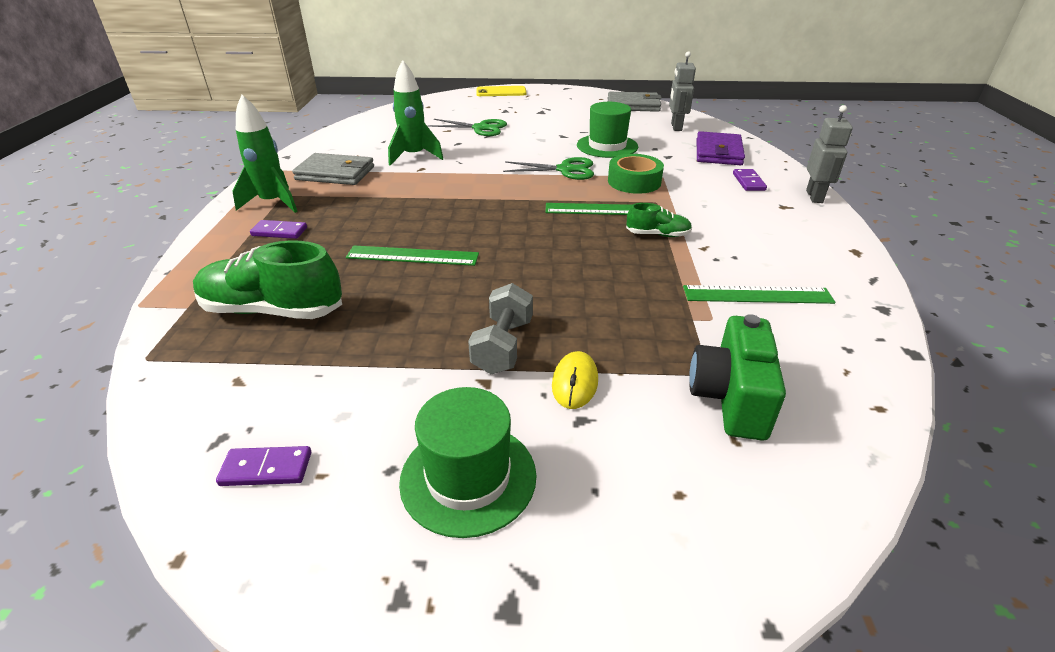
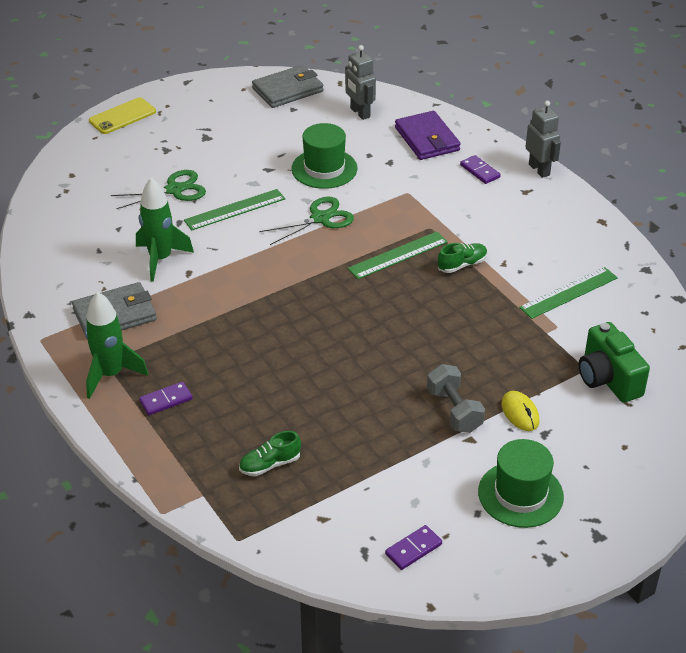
camera: 35 degrees left, 5 degrees up
(273, 310) = (270, 464): green shoe -> green shoe, size x0.51
(412, 256) = (307, 370): green ruler -> green ruler (235, 209)
(634, 182) = (392, 210): green tape -> none

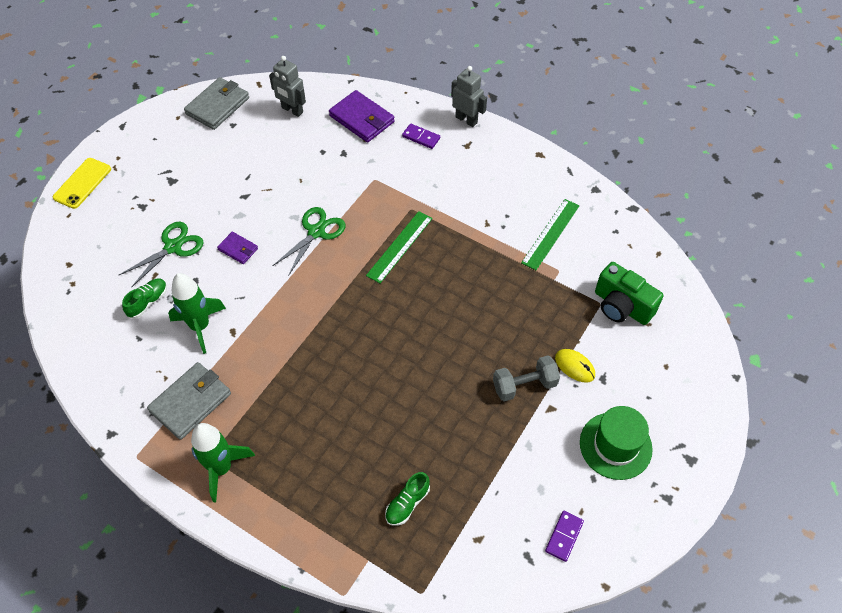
camera: 25 degrees left, 15 degrees up
(166, 400) = (284, 475): purple domino -> none
(235, 209) = (238, 249): green ruler -> purple wallet
(324, 169) = (292, 179): green hat -> none
(454, 410) = (524, 385): grey dumbbell -> grey dumbbell turned 60 degrees counterclockwise
(462, 265) = (455, 237): green shoe -> green shoe (148, 302)

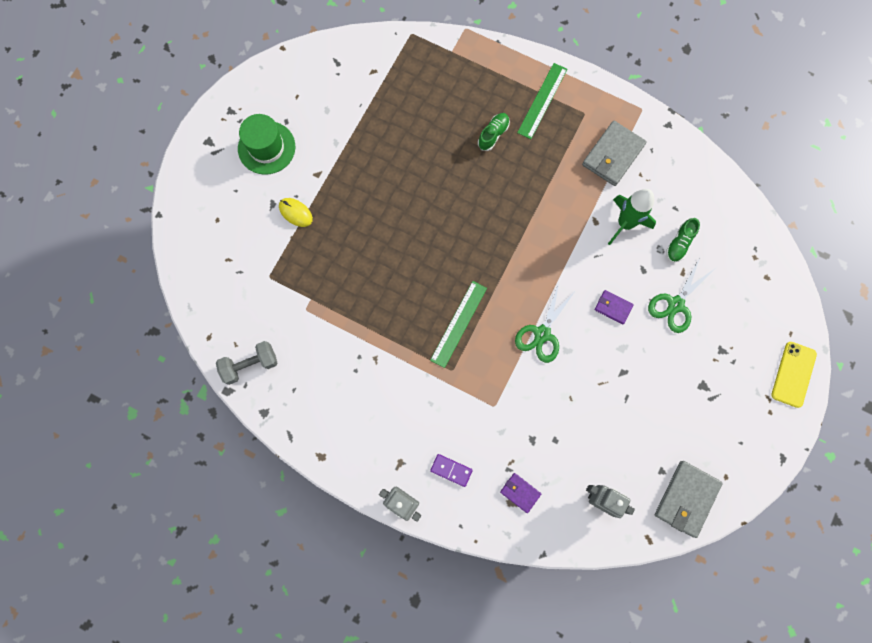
camera: 175 degrees right, 20 degrees up
(221, 468) = (573, 105): green rocket -> none
(362, 119) = (520, 492): purple wallet -> purple wallet, size x0.55
(407, 503) = (427, 91): green shoe -> green shoe (493, 134)
(524, 385) = (339, 192): grey dumbbell -> grey dumbbell (250, 365)
(550, 234) = (312, 351): green ruler -> green ruler (542, 101)
(564, 536) = (310, 78): purple domino -> none
(621, 306) = (250, 275): green camera -> none

